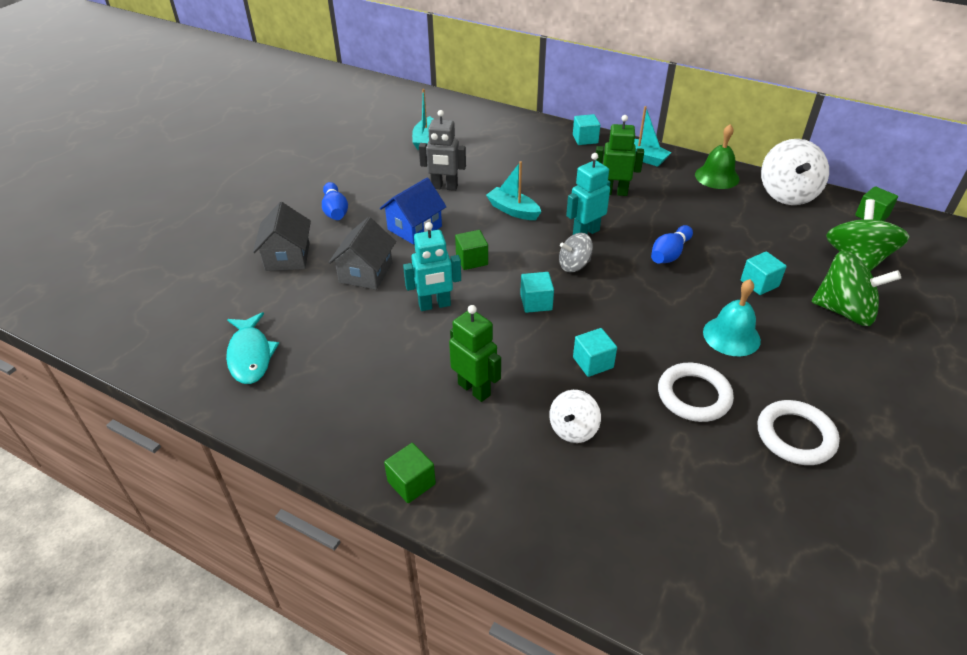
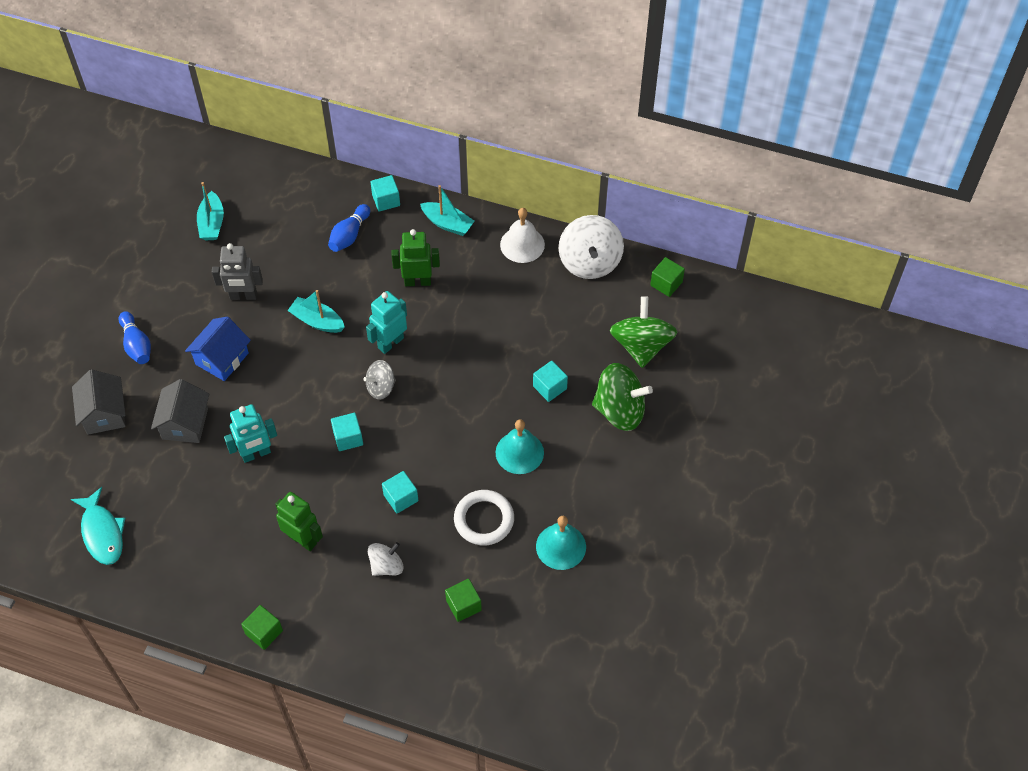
camera: 10 degrees left, 15 degrees up
(472, 260) = (283, 394): green cube -> green cube (463, 605)
(573, 429) = (386, 566): white spinning top -> white spinning top turned 150 degrees counterclockwise
(669, 254) = (470, 361): blue bowling pin -> blue bowling pin (349, 235)
(717, 176) = (522, 244): green bell -> white bell
(795, 436) = (561, 546): white ring -> turquoise bell

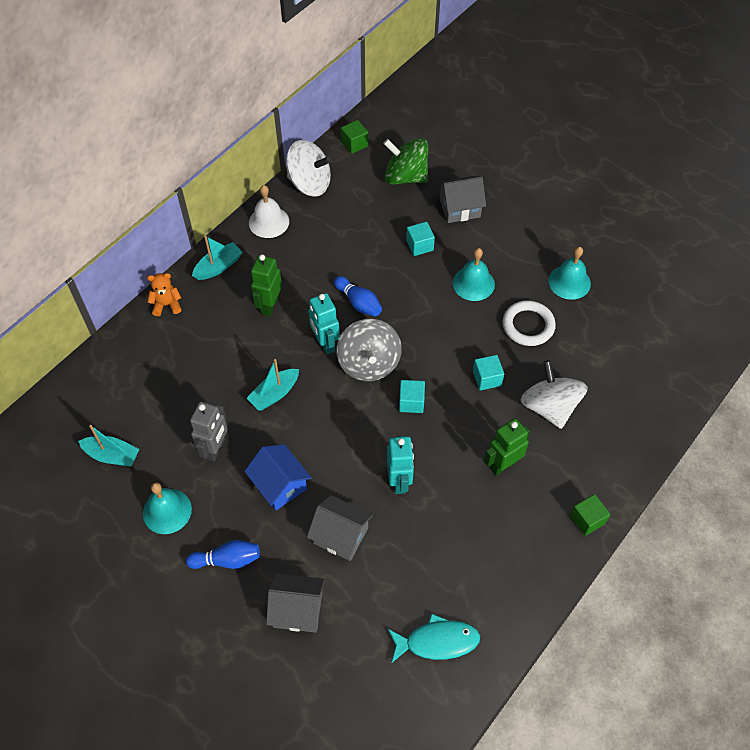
camera: 70 degrees left, 0 degrees up
(170, 283) = (167, 511): none -> turquoise bell
(349, 235) = (190, 343): blue bowling pin -> blue bowling pin (358, 303)
(381, 387) = (369, 363): grey spinning top -> grey spinning top, size x1.73
(386, 200) = (167, 305): turquoise cube -> orange teddy bear
(386, 566) = (549, 407): white spinning top -> white spinning top, size x1.73
(463, 605) = (603, 362): green cube -> none
(619, 410) = (459, 208): green spinning top -> grey house

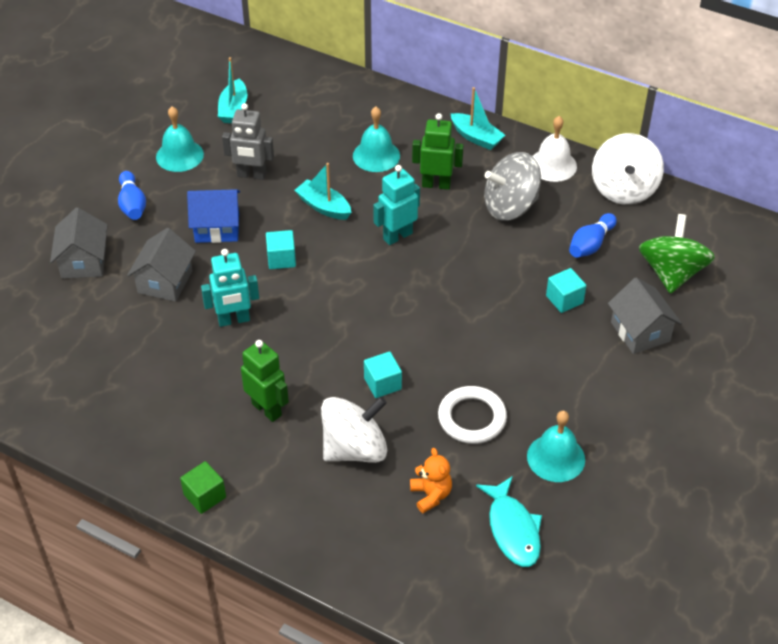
camera: 80 degrees right, 10 degrees down
(167, 305) = (415, 110): orange teddy bear -> orange teddy bear (431, 495)
(280, 485) = (217, 228): blue house -> blue house turned 45 degrees clockwise
(354, 144) = (705, 219): green cube -> none
(358, 303) = (461, 256): blue bowling pin -> blue bowling pin (590, 244)
(369, 363) = (380, 276): grey spinning top -> grey spinning top (510, 206)
(411, 402) = (335, 318): turquoise cube -> turquoise cube (281, 259)
(437, 641) = (53, 372): turquoise fish -> turquoise fish (512, 529)
(473, 283) = (522, 357): turquoise bell -> turquoise bell (376, 155)

